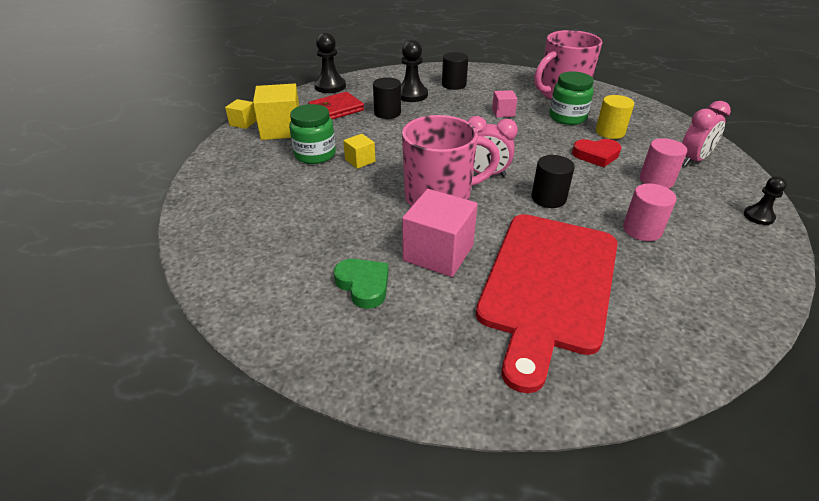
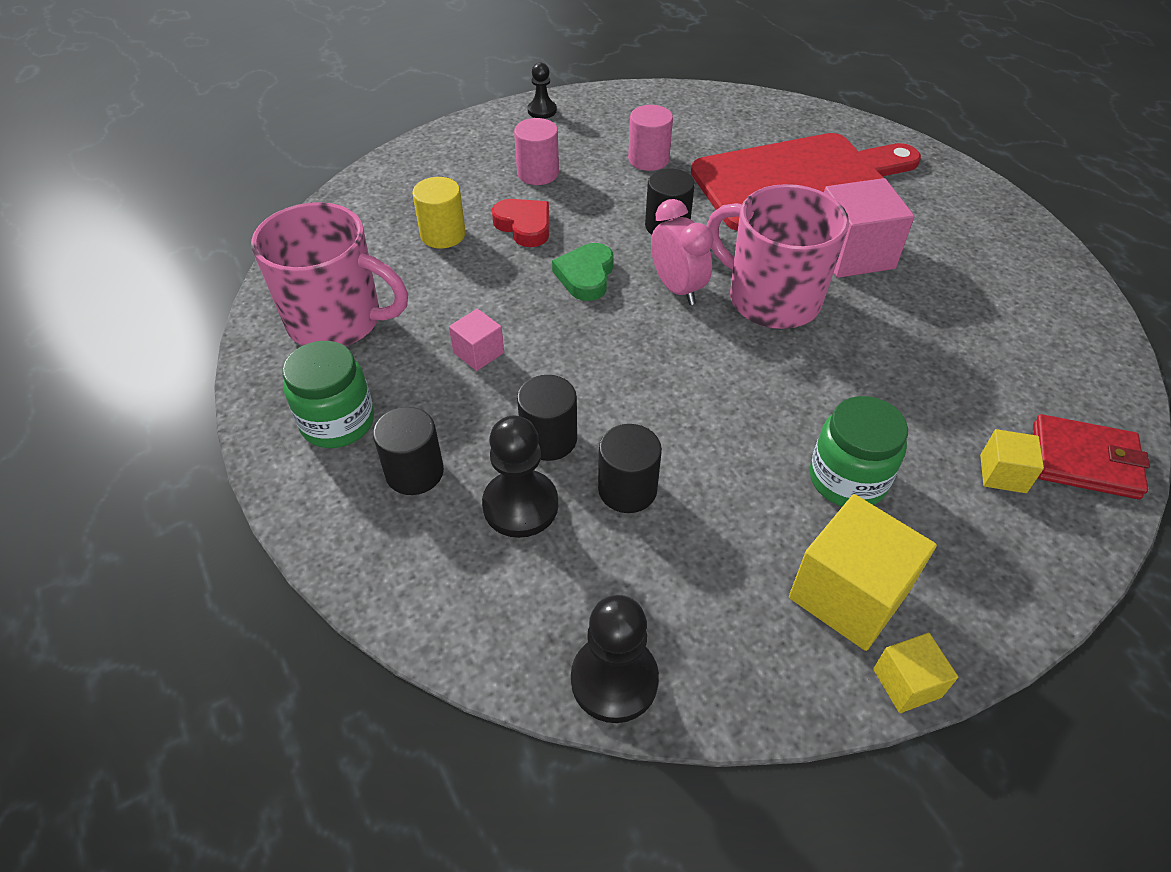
camera: 130 degrees left, 10 degrees up
(336, 109) = (695, 576): red wallet -> red wallet (1084, 461)
(360, 160) = (795, 418): yellow cube -> yellow cube (1002, 474)
(363, 285) = (956, 273): green heart -> green heart (586, 276)
(433, 109) = (549, 439): none -> black cylinder
(567, 117) = (430, 284): green jar -> green jar (338, 422)
(693, 160) = (458, 162): pink clock -> none

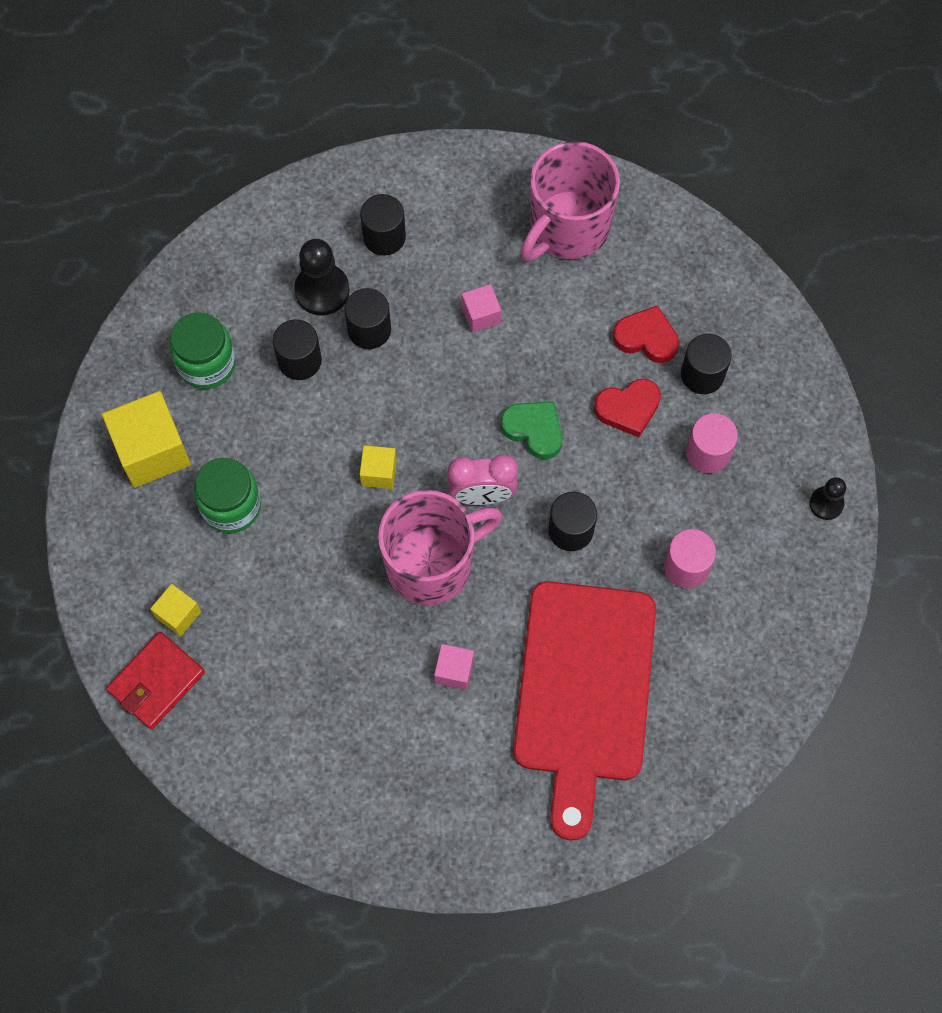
camera: 115 degrees right, 20 degrees up
(338, 422) = (456, 202): green jar -> green jar (206, 364)
(443, 235) = (646, 338): yellow cylinder -> red heart
(463, 194) = (702, 374): none -> black cylinder
(614, 680) = (175, 293): black pawn -> none
(853, 254) = (454, 671): pink cube -> pink cube, size x0.52
(906, 683) = (84, 446): yellow cube -> yellow cube (379, 472)

